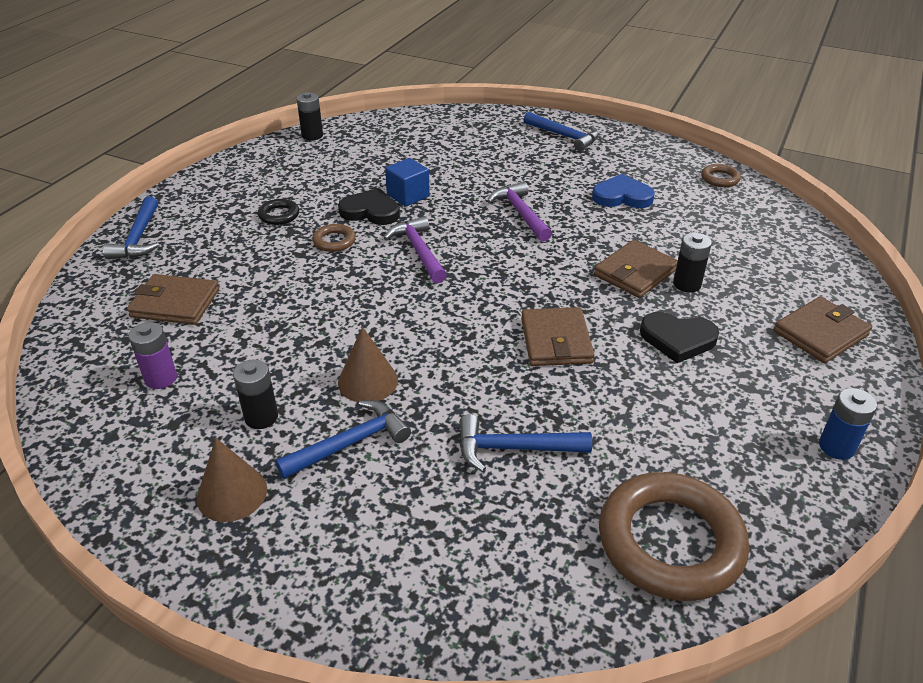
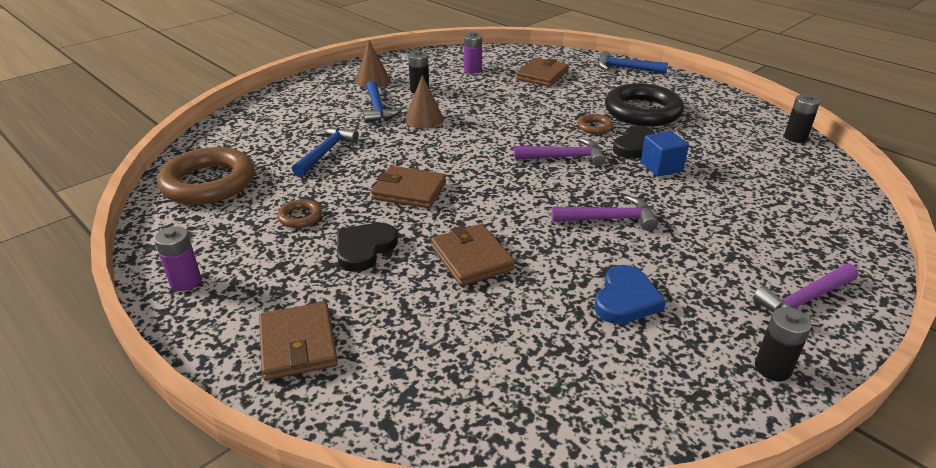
camera: 110 degrees right, 5 degrees down
(279, 215) = (642, 111): black ring -> black ring, size x2.26
(564, 136) = (805, 300): blue hammer -> purple hammer
(687, 284) = (433, 284): black battery -> black battery (772, 368)
(720, 179) = (654, 417): brown ring -> brown ring (300, 217)
(836, 447) = (185, 281): blue battery -> purple battery

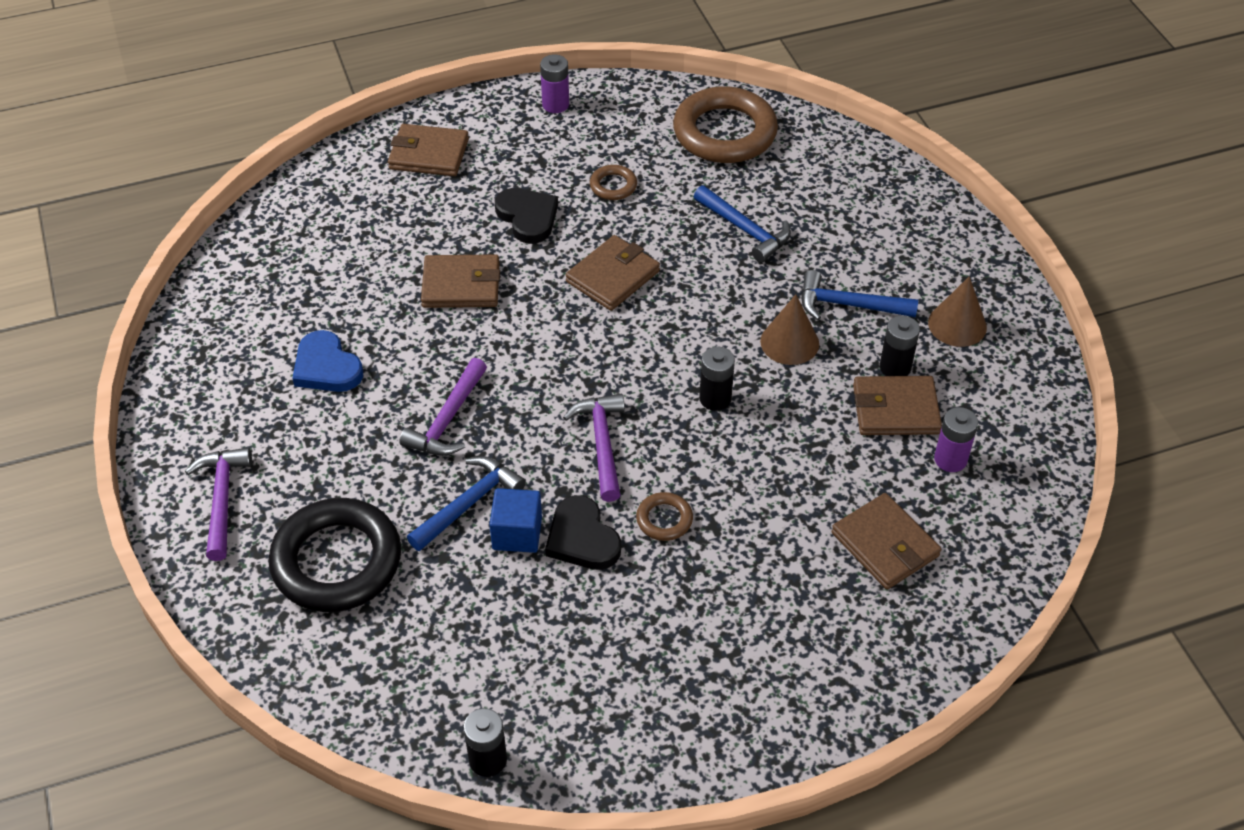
camera: 115 degrees right, 15 degrees up
(451, 85) = (895, 409): none -> brown wallet
(564, 157) = (602, 444): purple hammer -> purple hammer turned 150 degrees clockwise
(626, 68) = (861, 688): blue hammer -> blue hammer (468, 504)
(642, 111) = (681, 609): black ring -> black ring (337, 561)
(772, 368) = (182, 417): black battery -> black battery (715, 399)

